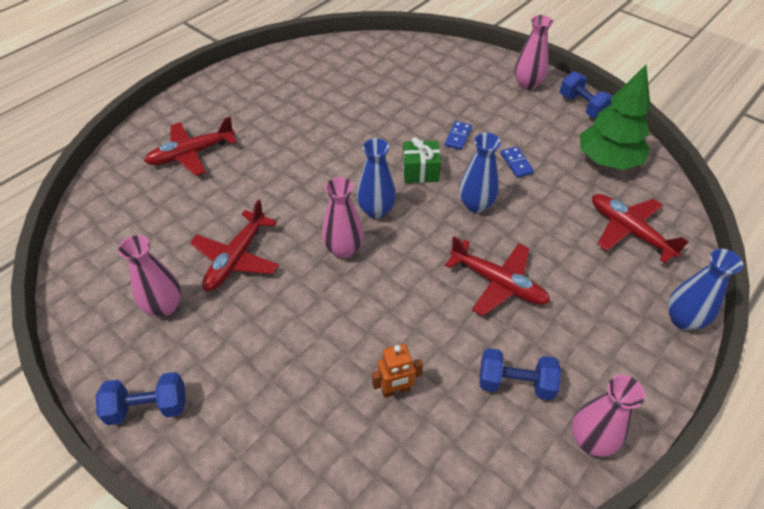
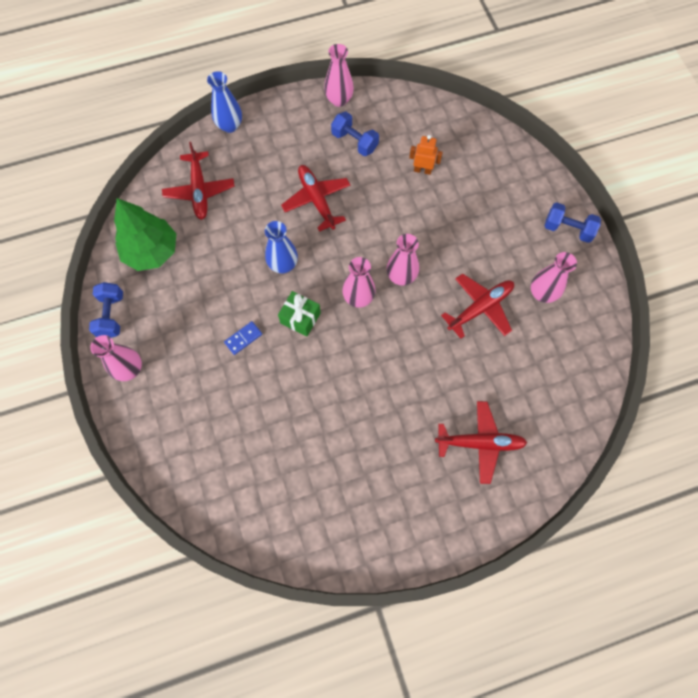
camera: 150 degrees left, 20 degrees up
(376, 210) = (358, 298): blue vase -> pink vase
(516, 163) = (221, 286): blue domino -> none

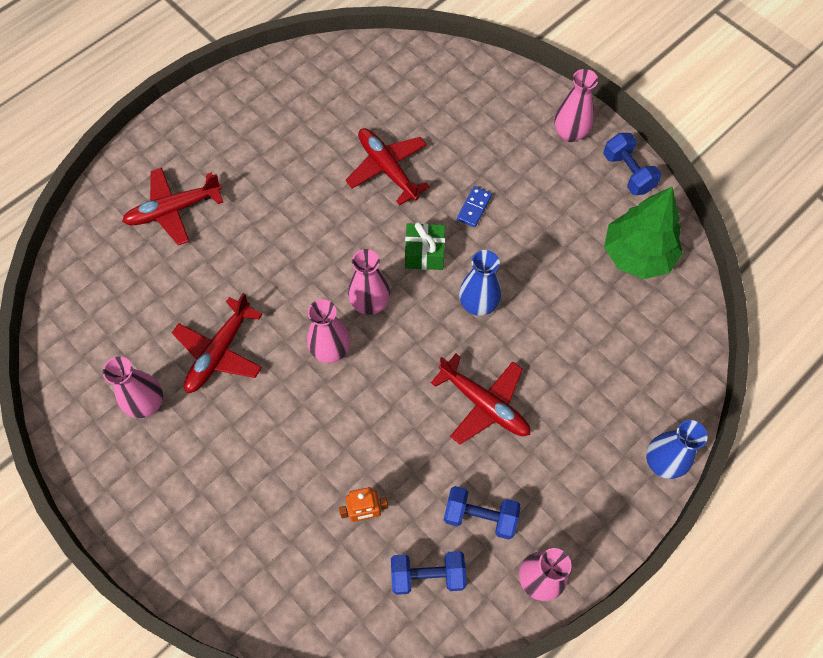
camera: 155 degrees right, 5 degrees down
(199, 190) = (637, 352): red plane -> red plane (387, 169)
(567, 229) = (133, 510): blue dumbbell -> blue dumbbell (427, 575)

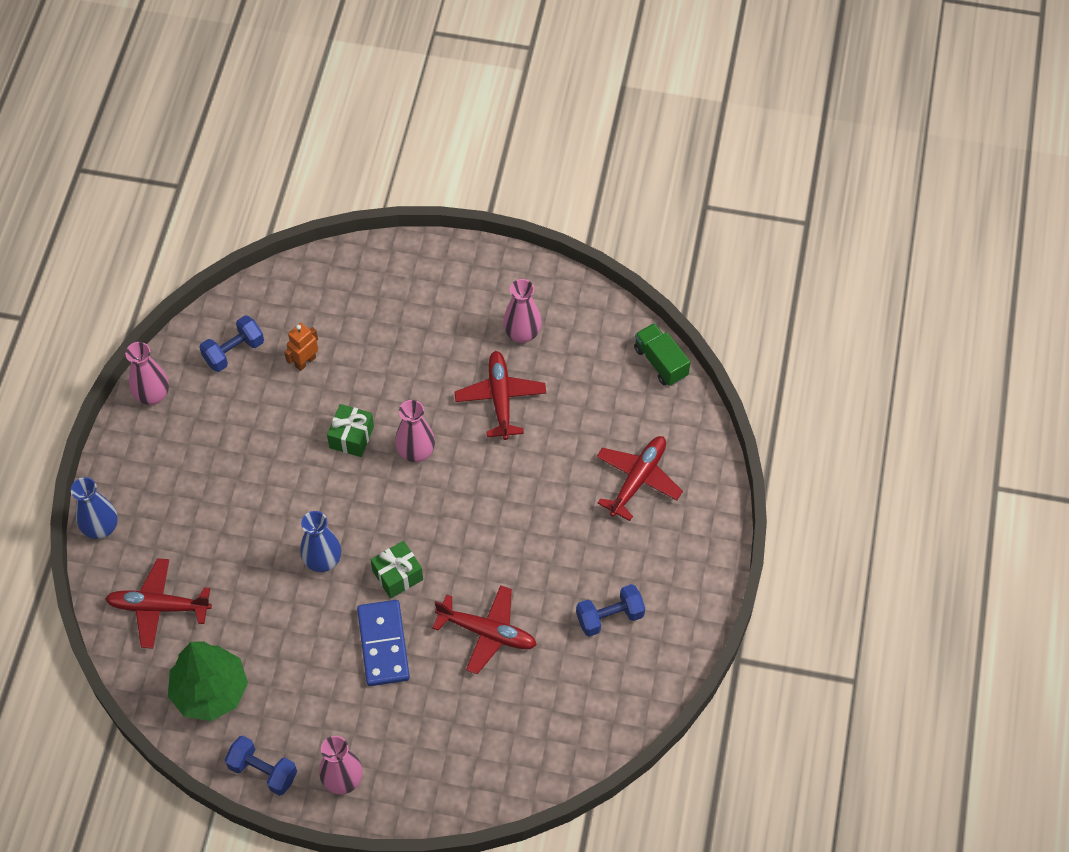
camera: 145 degrees right, 5 degrees down
(60, 295) = (660, 362): none -> green truck
(370, 303) = (412, 506): pink vase -> none
(376, 402) = (351, 437): none -> green gift
(474, 208) = (383, 644): blue domino -> blue domino, size x1.93
(480, 516) = (220, 409): blue dumbbell -> blue dumbbell (610, 617)
(484, 404) = (267, 486): red plane -> red plane (159, 607)

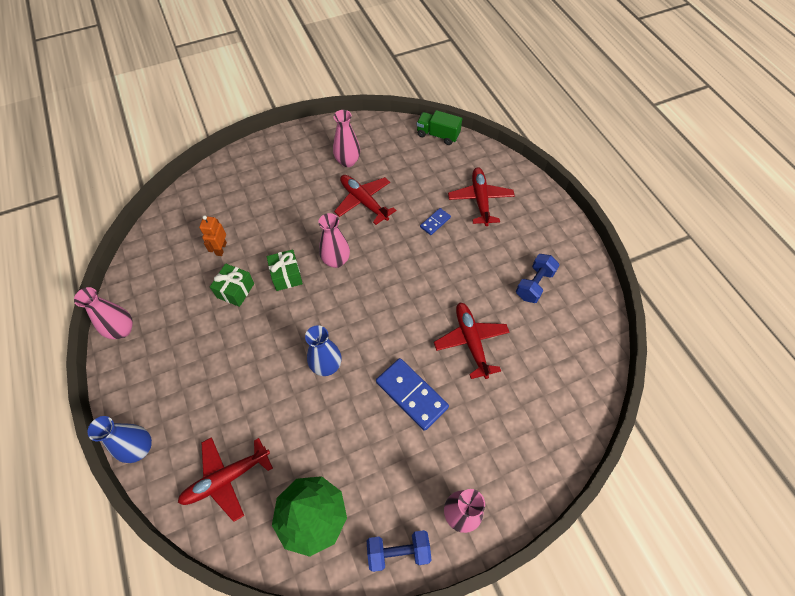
camera: 35 degrees left, 0 degrees up
(234, 351) = (165, 269): blue dumbbell -> none
(397, 575) = (384, 343): green gift -> green gift (235, 290)
(487, 632) = (471, 342): red plane -> red plane turned 90 degrees counterclockwise
(561, 475) = (435, 222): none -> blue domino

